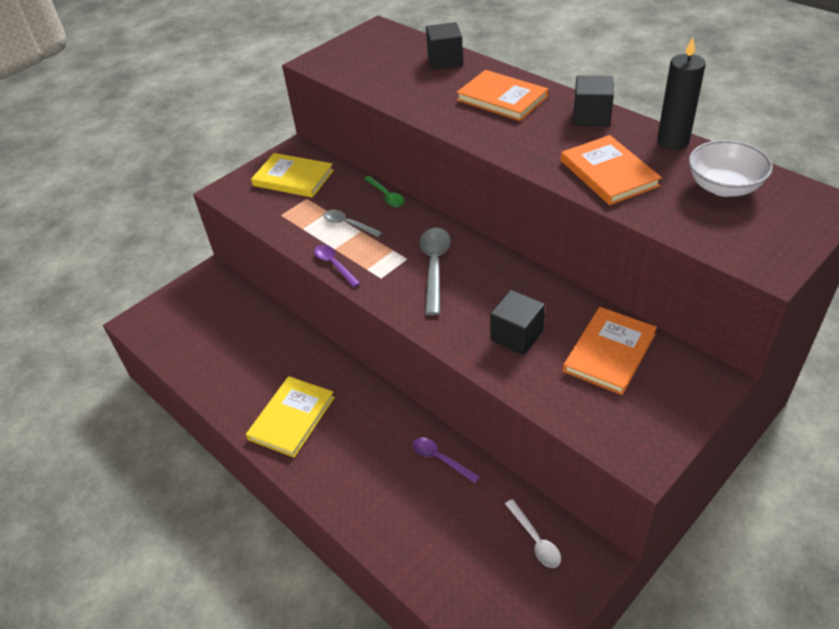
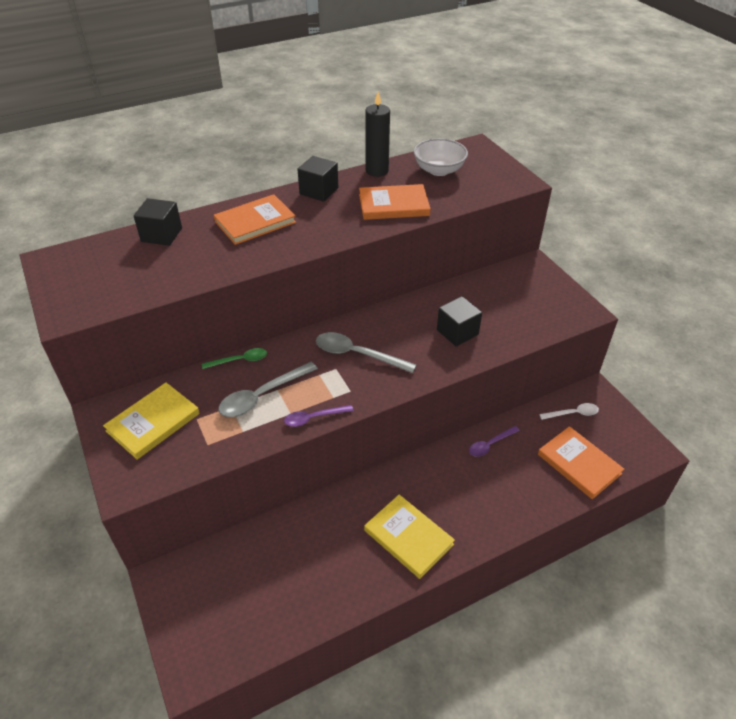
camera: 75 degrees left, 0 degrees up
(348, 224) = (262, 396): grey spoon -> grey spoon, size x1.63
(609, 352) = (493, 295): orange book -> orange book (579, 464)

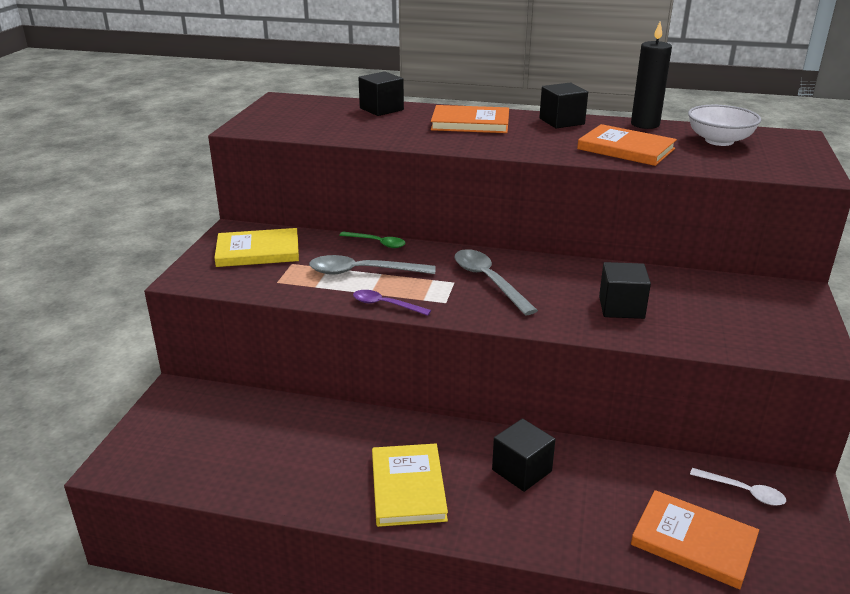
camera: 40 degrees right, 15 degrees down
(458, 477) = (521, 470): none -> black cube
(490, 444) = (595, 463): purple spoon -> none
(579, 464) = (693, 542): orange book -> orange book turned 60 degrees counterclockwise

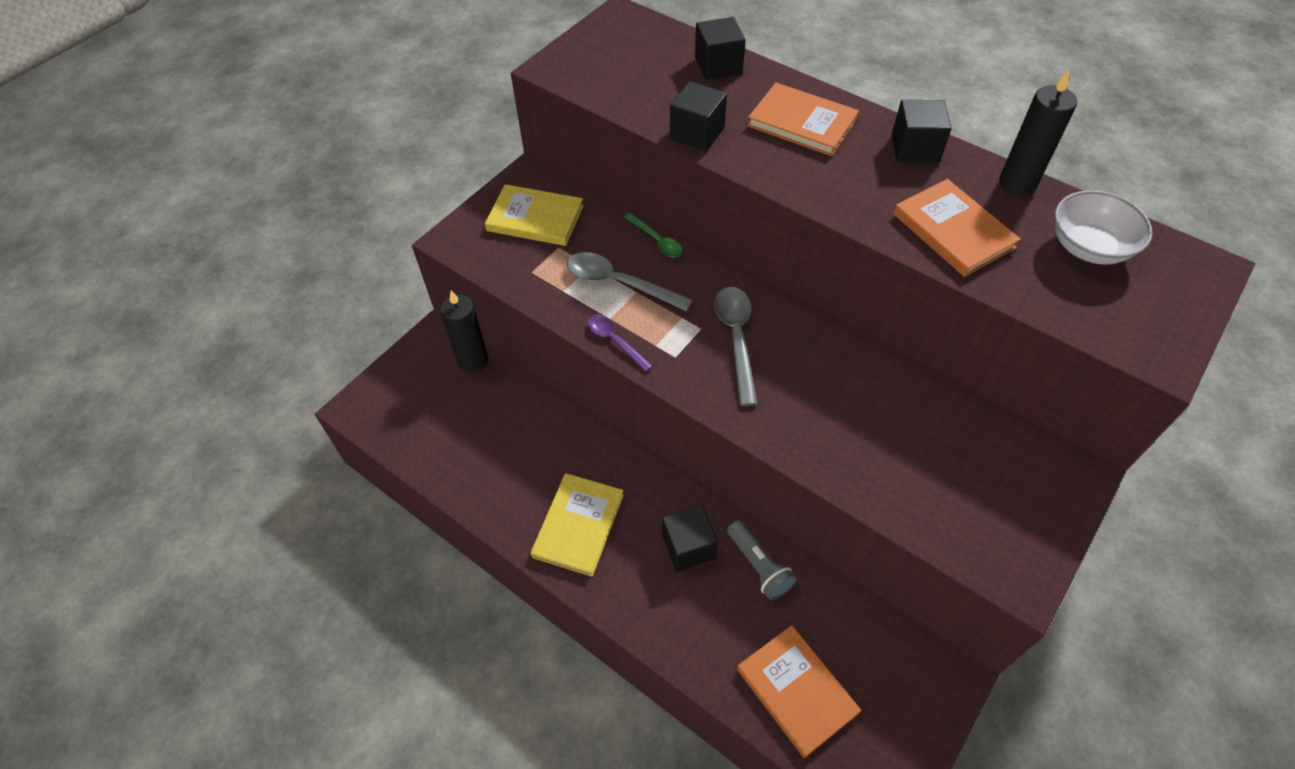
camera: 25 degrees right, 25 degrees up
(225, 398) = (473, 361): none -> black candle
(593, 464) = (759, 566): none -> grey flashlight
(621, 307) = (851, 428): black cube -> black cube (697, 133)
(743, 491) = (885, 657): white spoon -> none

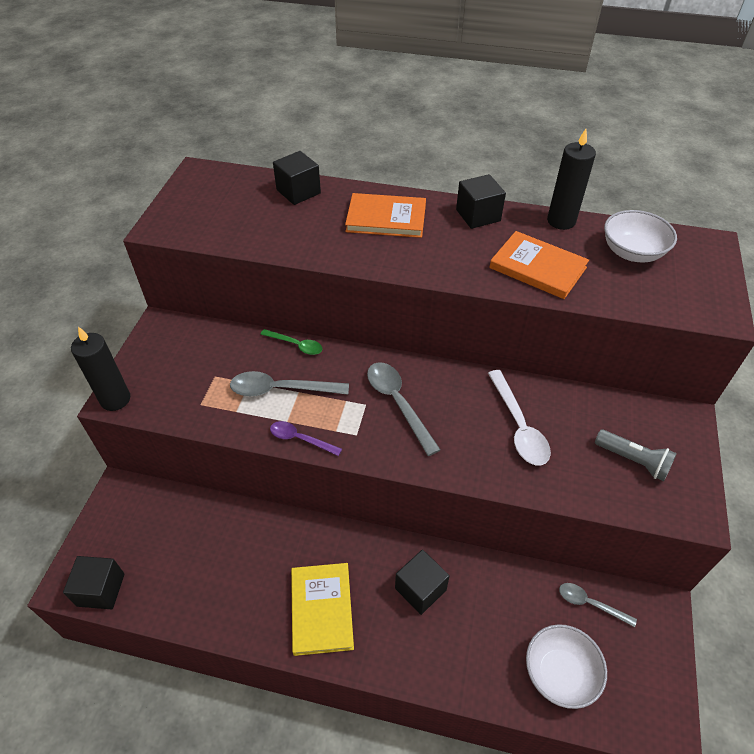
camera: 25 degrees left, 5 degrees down
(473, 361) = (164, 499): black candle -> black candle (115, 399)
(535, 218) = (183, 358): yellow book -> none
(697, 133) = (308, 248): black cube -> black cube (101, 590)
(759, 566) = (482, 581): grey flashlight -> grey flashlight (633, 460)
(796, 691) = (559, 673): orange book -> white bowl
(861, 410) = (518, 426): none -> white spoon
(869, 637) = (590, 603): none -> grey spoon

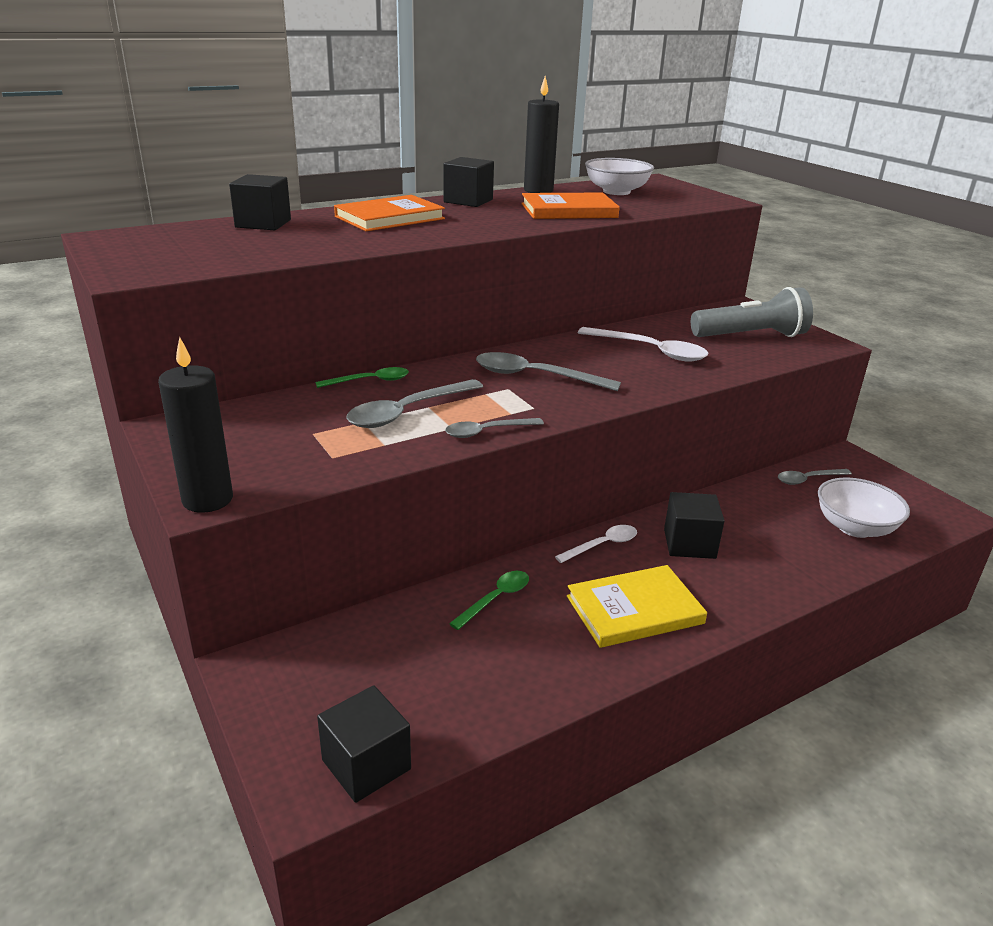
camera: 45 degrees left, 20 degrees down
(262, 538) = (496, 599): none -> green spoon
(300, 439) = (487, 432): purple spoon -> grey spoon
(322, 609) = (634, 610): yellow book -> yellow book turned 60 degrees counterclockwise
(366, 546) = (602, 545): none -> white spoon
(633, 460) = (751, 336): grey flashlight -> grey flashlight, size x1.51

